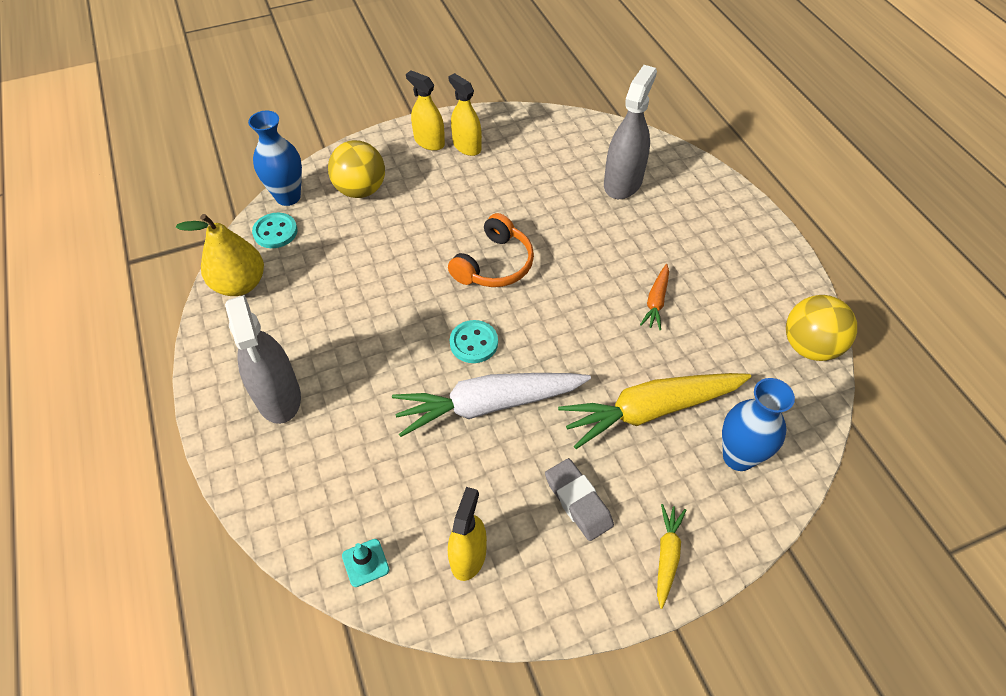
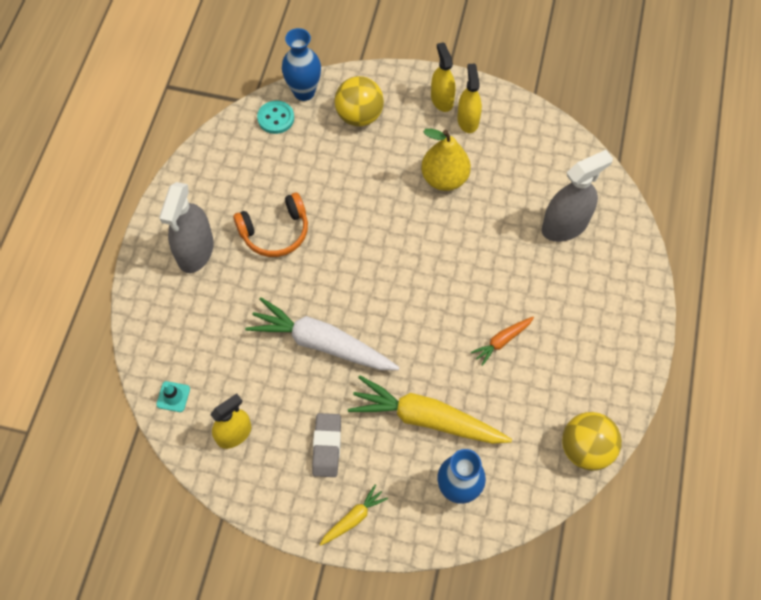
camera: 35 degrees right, 10 degrees up
(240, 284) = (225, 149): yellow pear -> yellow pear (444, 178)
(474, 343) = (346, 291): turquoise button -> none
(494, 264) = (408, 238): orange headphones -> orange headphones (275, 232)

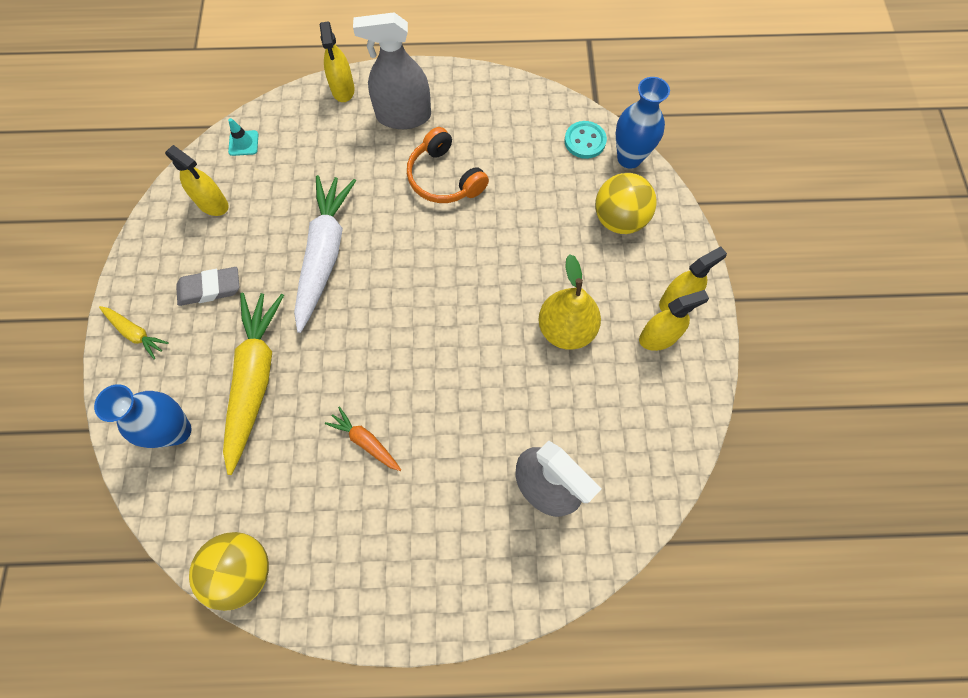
camera: 75 degrees right, 5 degrees up
(143, 297) = (343, 89): none -> yellow spray bottle

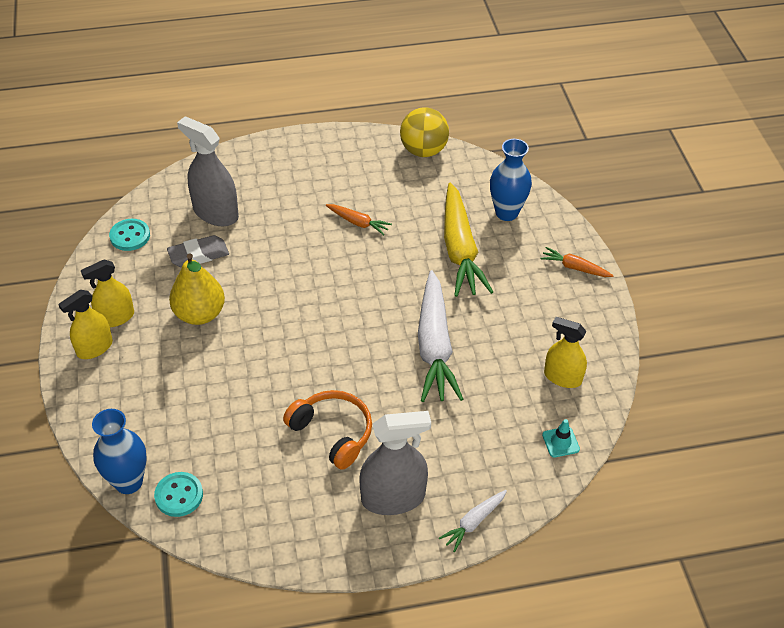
camera: 170 degrees right, 20 degrees down
(135, 333) = (575, 268): yellow carrot -> orange carrot
(210, 289) = (528, 306): grey eraser -> grey eraser (198, 255)
(343, 89) = (474, 522): yellow spray bottle -> white carrot
(619, 219) = (145, 414): yellow ball -> none
(653, 461) = (130, 236): none -> turquoise button

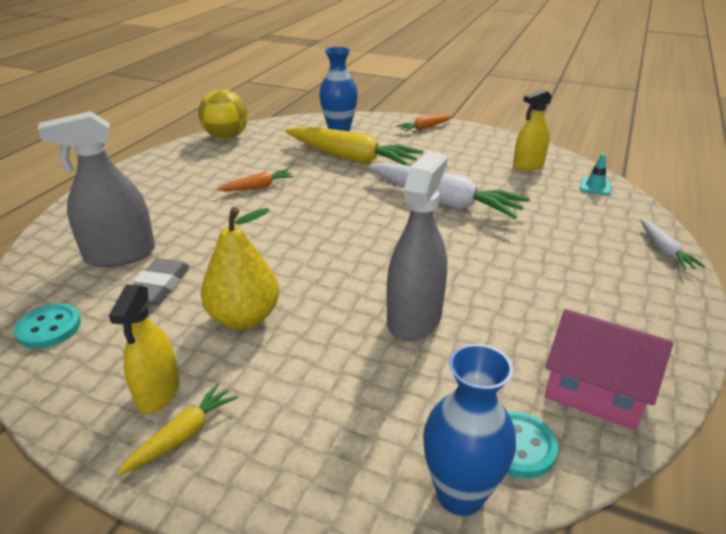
camera: 55 degrees left, 15 degrees down
(94, 348) = (182, 435): yellow spray bottle -> yellow carrot
(252, 520) = (595, 391): none -> pink house
(333, 433) = (503, 288): orange headphones -> none
(393, 497) = (612, 282): grey spray bottle -> grey spray bottle (414, 318)

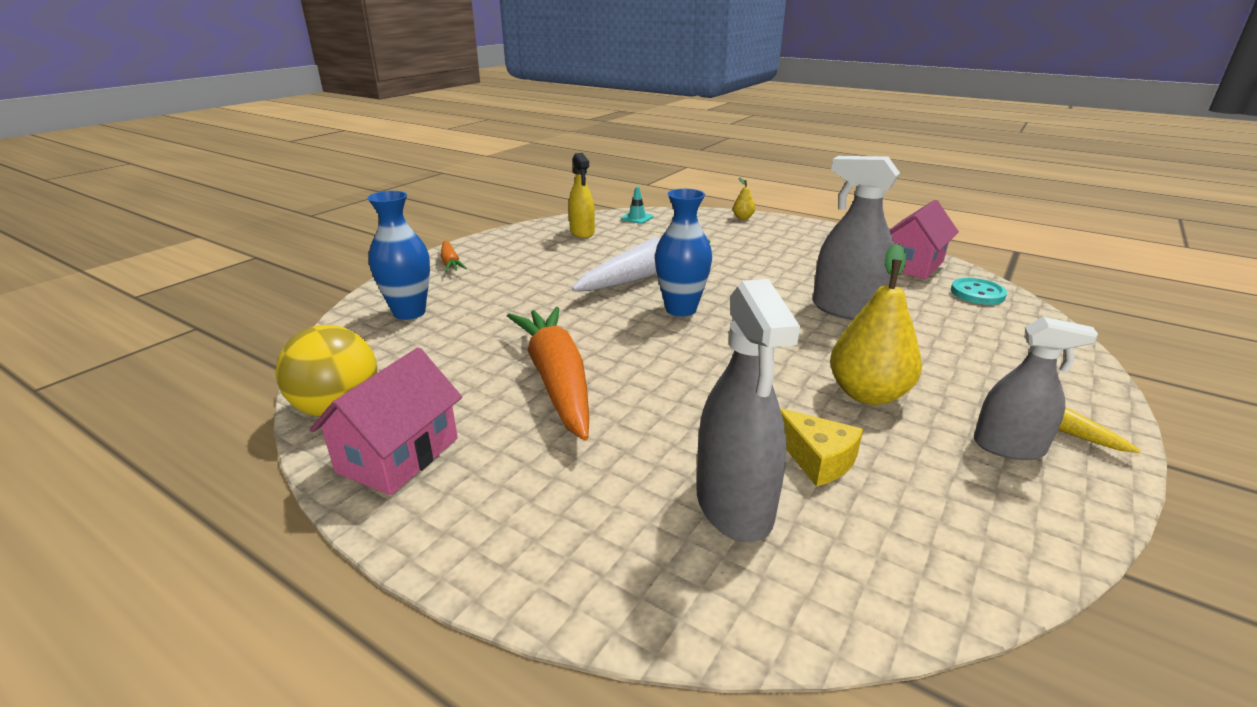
camera: 80 degrees left, 5 degrees down
(49, 328) = (934, 559): turquoise button -> none
(158, 392) = (1008, 447): yellow spray bottle -> grey spray bottle
(159, 287) = (817, 459): grey eraser -> yellow cheese
(183, 158) = (398, 455): none -> pink house
(257, 187) = (556, 380): orange carrot -> orange carrot, size x2.10
(351, 158) = (505, 311): yellow carrot -> none
(460, 494) = (1032, 316): blue vase -> blue vase (681, 309)
(664, 251) = (743, 217): white carrot -> yellow pear

